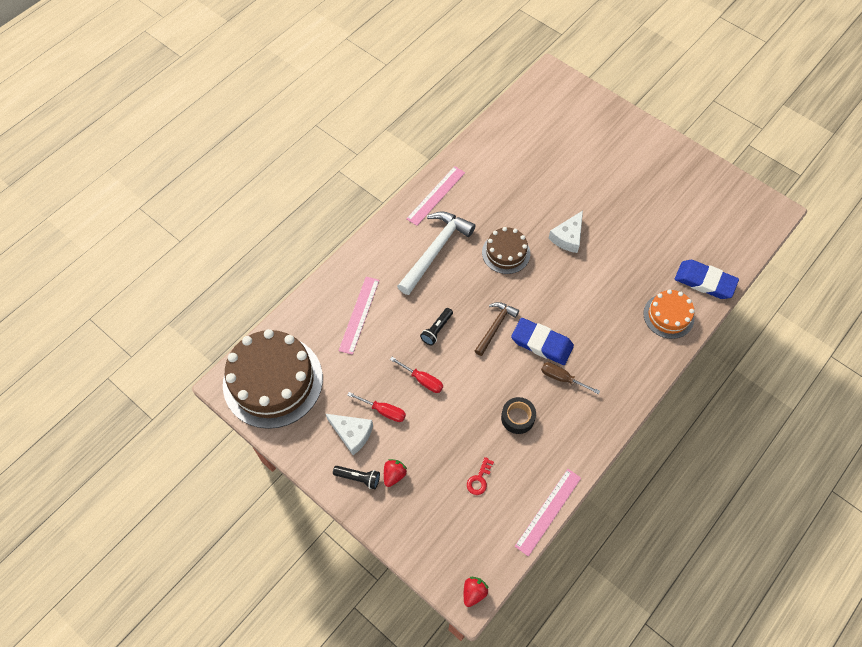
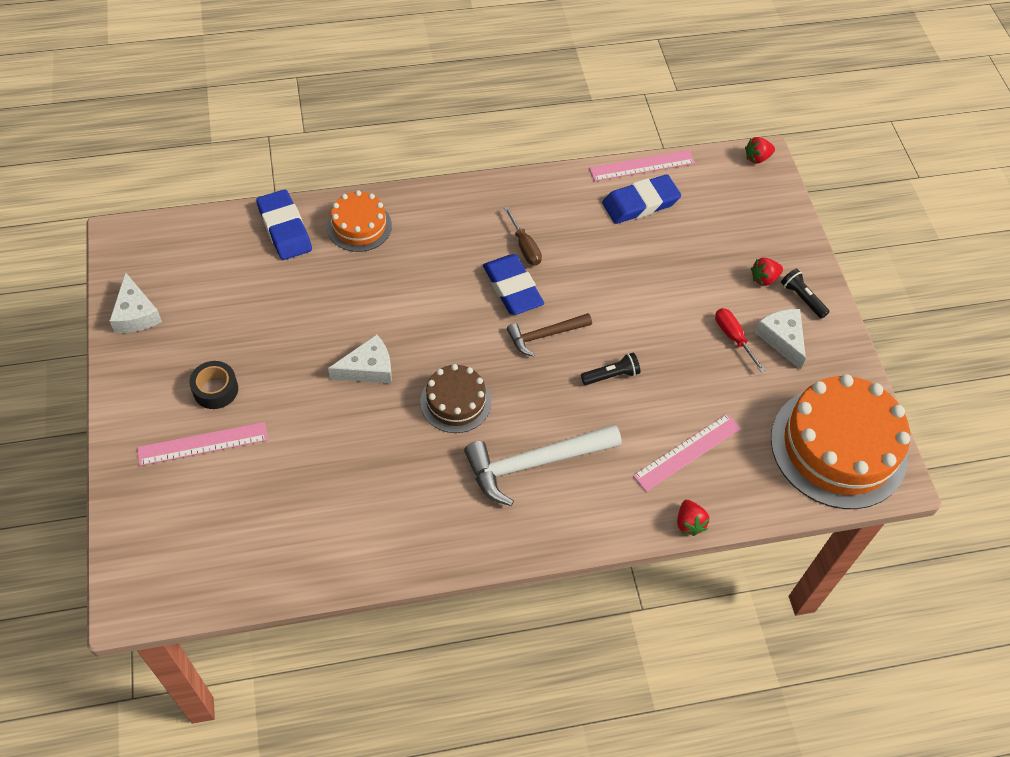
camera: 145 degrees left, 5 degrees down
(273, 381) = (838, 447): brown cake -> orange cake
(330, 276) = (689, 523): none -> red strawberry
(422, 380) = (669, 338): red screwdriver -> none
(436, 195) = (469, 535): pink ruler -> pink ruler (203, 444)
(479, 479) = (683, 224): red key -> none
(517, 418) = (601, 245): black tape -> black tape (215, 389)
(522, 474) = (640, 203): none -> blue eraser
(711, 180) = (136, 314): none -> white cheese

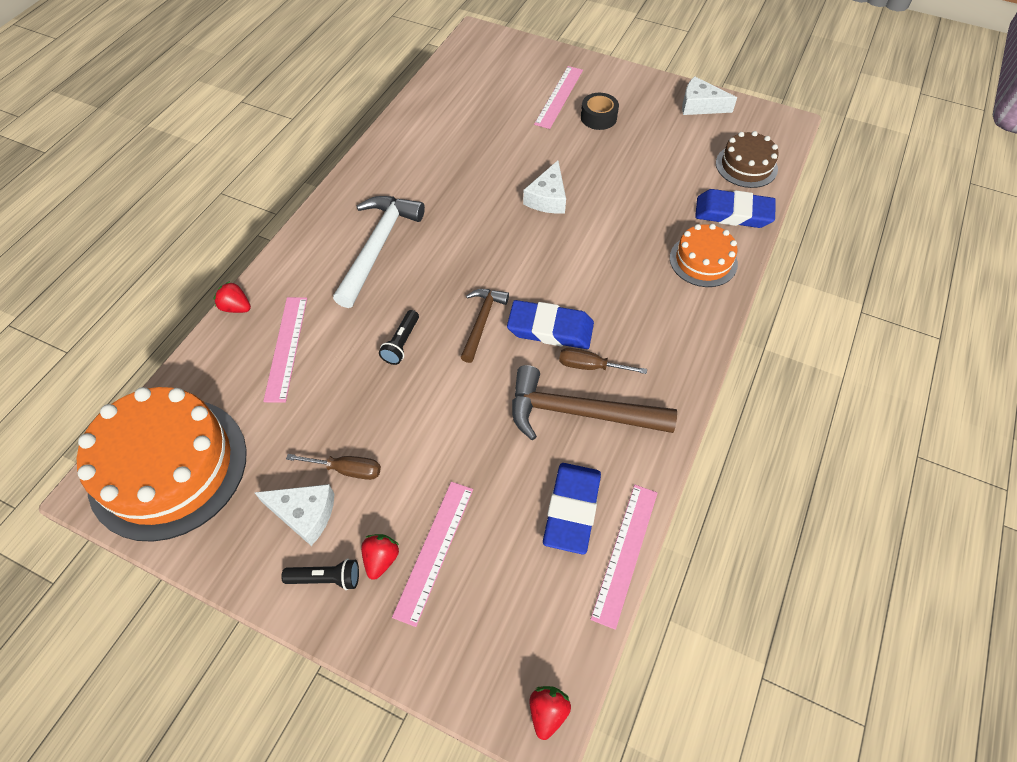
camera: 130 degrees right, 0 degrees up
(455, 402) = (473, 231): brown cake -> brown cake (746, 166)
(569, 234) = (579, 413): none -> brown hammer
(732, 255) = (434, 550): none -> pink ruler
(733, 338) = (346, 469): red screwdriver -> brown screwdriver

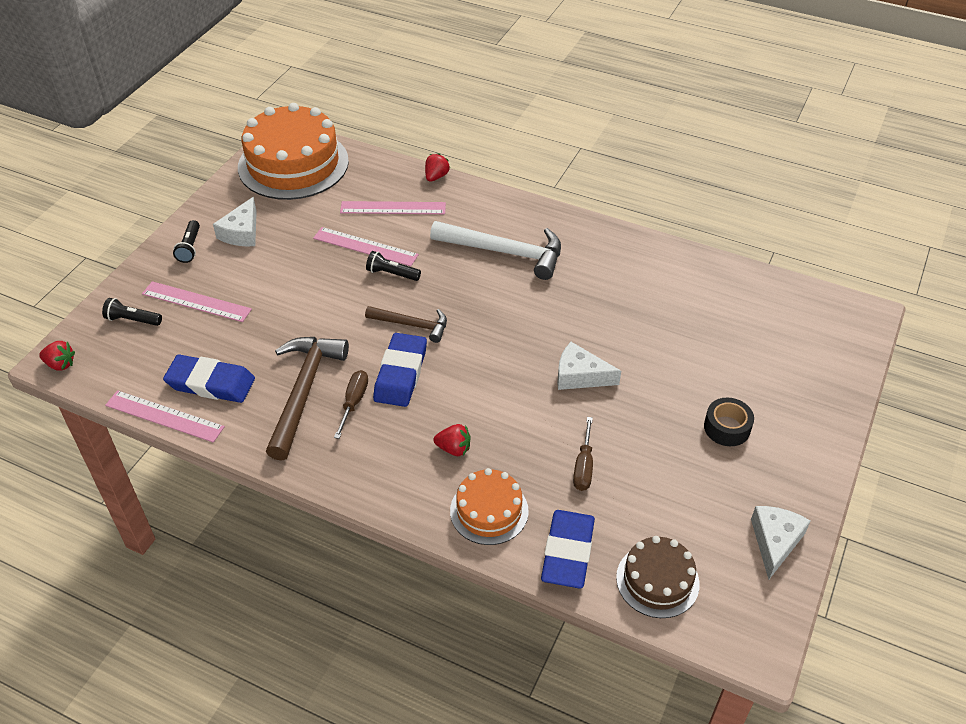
camera: 90 degrees right, 10 degrees down
(346, 469) = (274, 250): brown screwdriver -> brown screwdriver (583, 466)
(381, 559) = (197, 274): red strawberry -> red strawberry (454, 449)
(465, 628) = (132, 320): none -> black flashlight
(559, 97) = (759, 390): pink ruler -> pink ruler (365, 246)

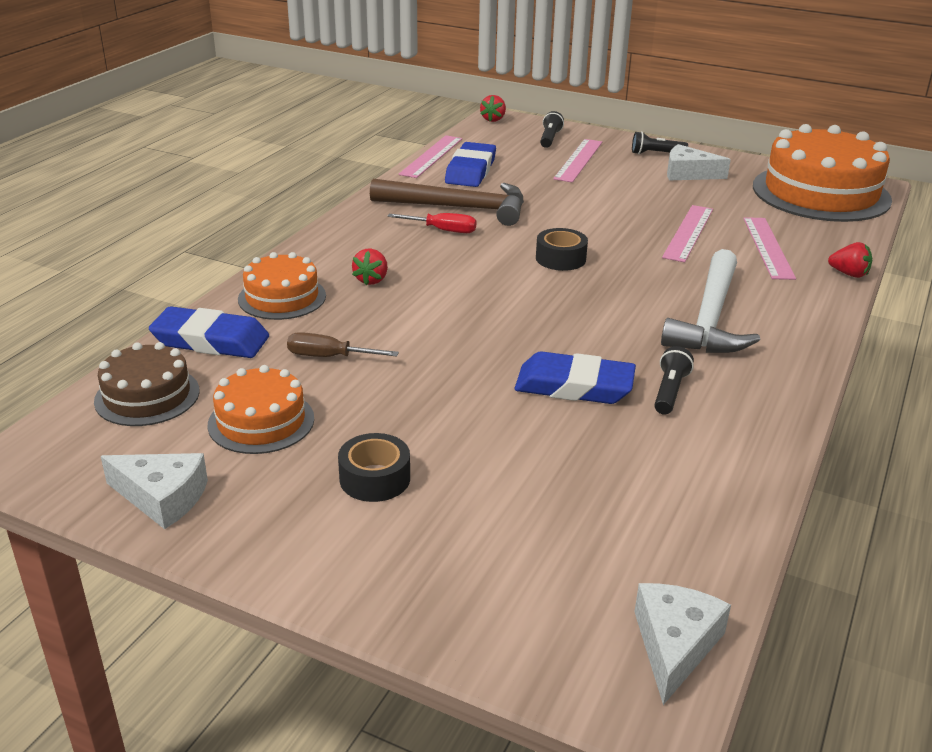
camera: 90 degrees right, 15 degrees down
(353, 402) = (442, 230): brown screwdriver -> red screwdriver
(392, 274) = (645, 247): black flashlight -> black flashlight (669, 392)
(400, 374) = (483, 253): blue eraser -> blue eraser (574, 386)
(412, 325) = (560, 258): brown hammer -> black tape
(580, 376) = (480, 362): white cheese -> white cheese (674, 645)
(677, 498) = (261, 421): none -> orange cake

